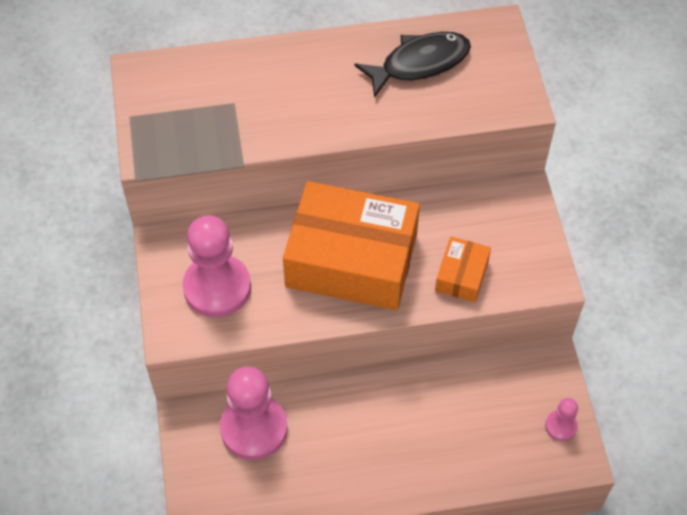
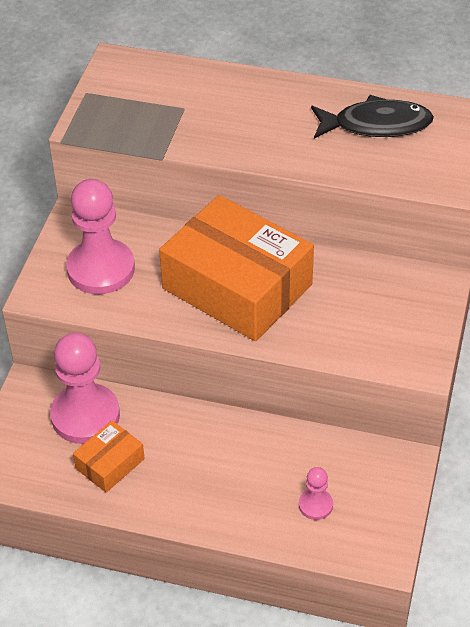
camera: 25 degrees right, 10 degrees down
(462, 275) = (335, 333): orange box -> orange box (110, 464)
(561, 426) = (383, 520): pink pawn -> pink pawn (315, 505)

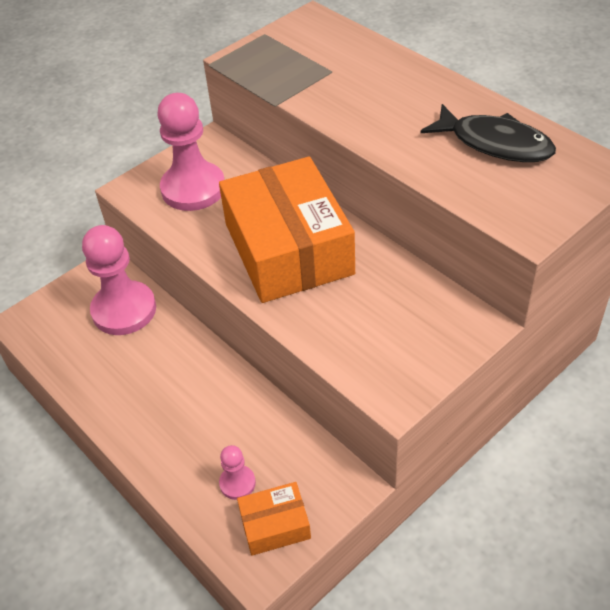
camera: 35 degrees right, 0 degrees up
(110, 464) = (108, 358): orange box -> orange box (275, 525)

